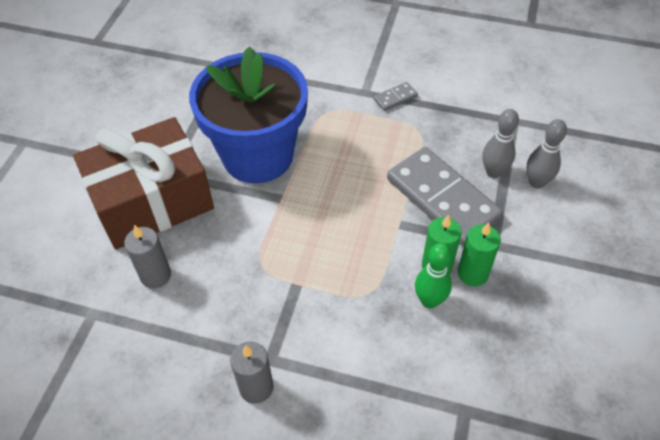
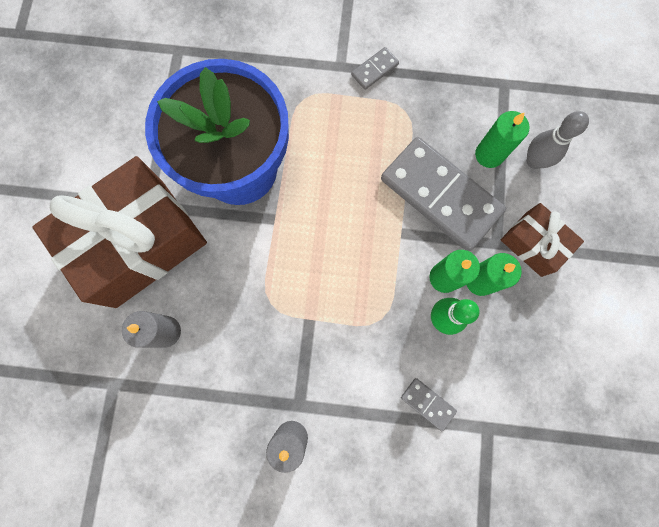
camera: 10 degrees left, 25 degrees up
(404, 377) = (428, 403): none -> grey domino
(493, 172) = (489, 154): grey bowling pin -> green candle
(530, 249) = (533, 244): none -> brown gift

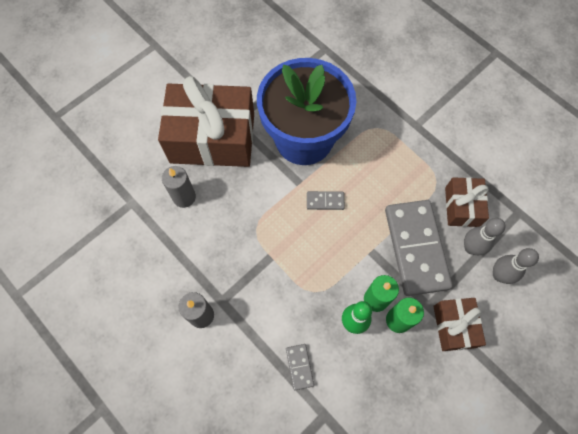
camera: 40 degrees right, 10 degrees down
(374, 70) = (437, 142): grey domino -> grey domino (325, 201)
(449, 119) = (462, 207): none -> brown gift
(489, 154) = (471, 248): green candle -> grey bowling pin

